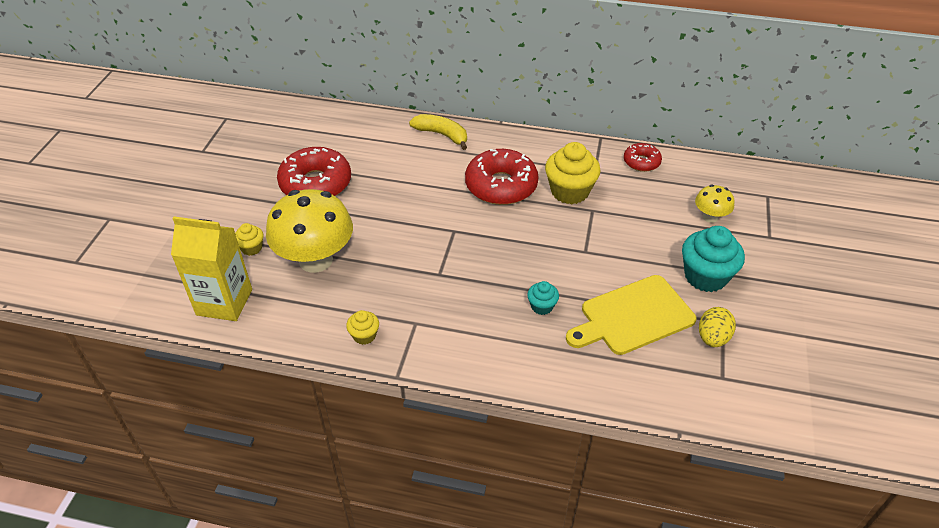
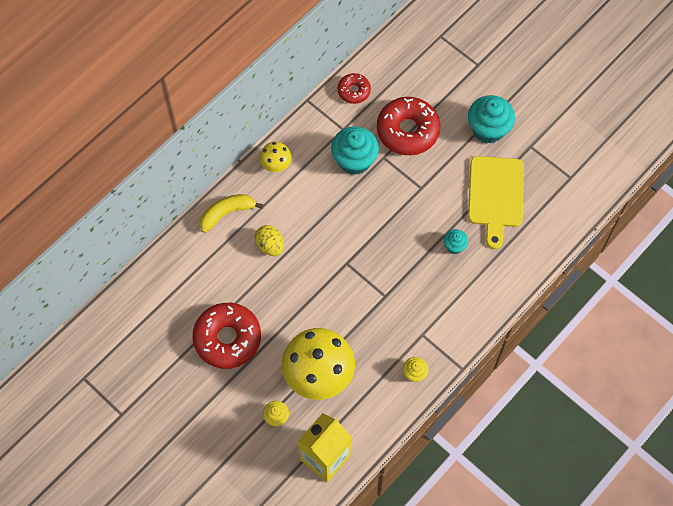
camera: 60 degrees left, 20 degrees up
(501, 186) = (318, 204): red donut -> red donut (407, 131)
(569, 191) = (354, 160): yellow cupcake -> turquoise cupcake
(710, 217) = (437, 87): yellow mushroom -> yellow mushroom (276, 165)
(712, 338) = (539, 161): yellow egg -> yellow egg (270, 246)

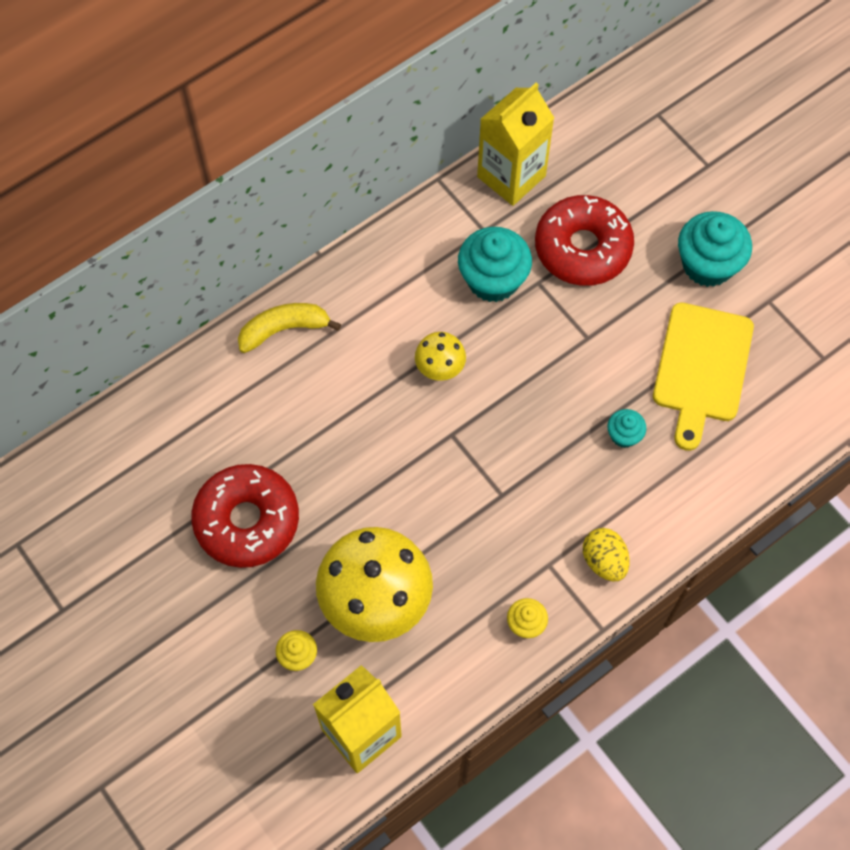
camera: 10 degrees right, 0 degrees up
(270, 246) = (339, 389): yellow egg -> yellow egg (604, 561)
(276, 165) = (372, 268): yellow mushroom -> yellow mushroom (440, 368)
(354, 91) = (511, 176): red donut -> yellow carton

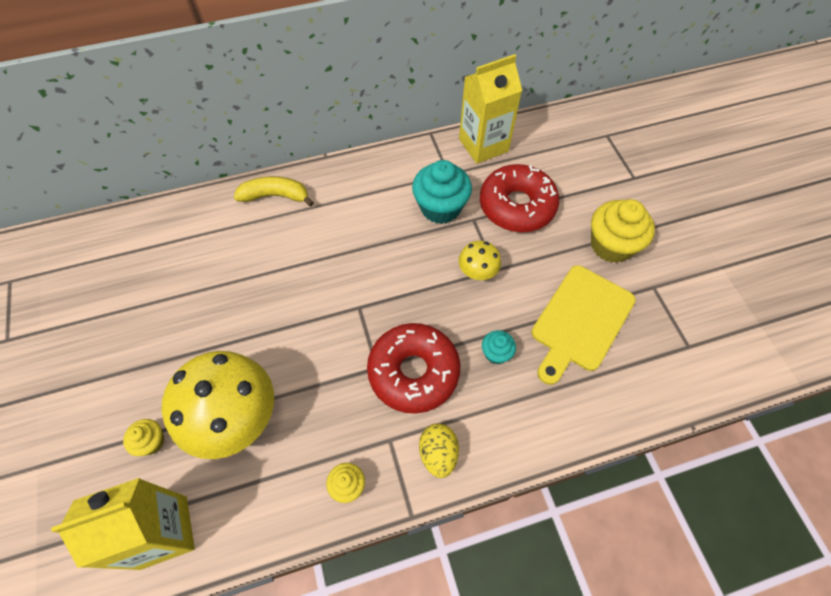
camera: 20 degrees right, 5 degrees down
(247, 521) = (175, 320): red donut -> red donut (413, 372)
(440, 368) = (373, 256): yellow mushroom -> yellow mushroom (477, 272)
(707, 264) = (611, 245): turquoise cupcake -> yellow cupcake

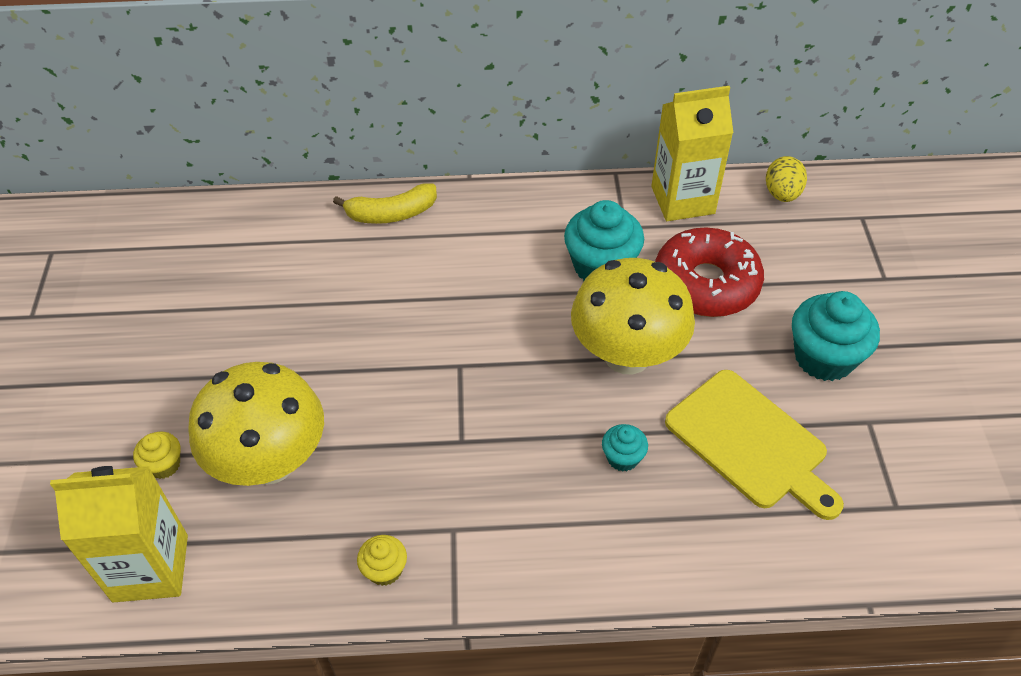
camera: 15 degrees right, 10 degrees down
(275, 196) = (391, 214): yellow banana -> yellow banana turned 150 degrees clockwise
(413, 372) = (507, 456): red donut -> none
(438, 454) = (510, 560): yellow egg -> yellow egg (782, 194)
(477, 272) = (627, 355): yellow mushroom -> yellow mushroom, size x2.09
(580, 321) = (750, 443): yellow cutting board -> yellow cutting board turned 90 degrees counterclockwise
(611, 245) = (824, 357): yellow cupcake -> turquoise cupcake

